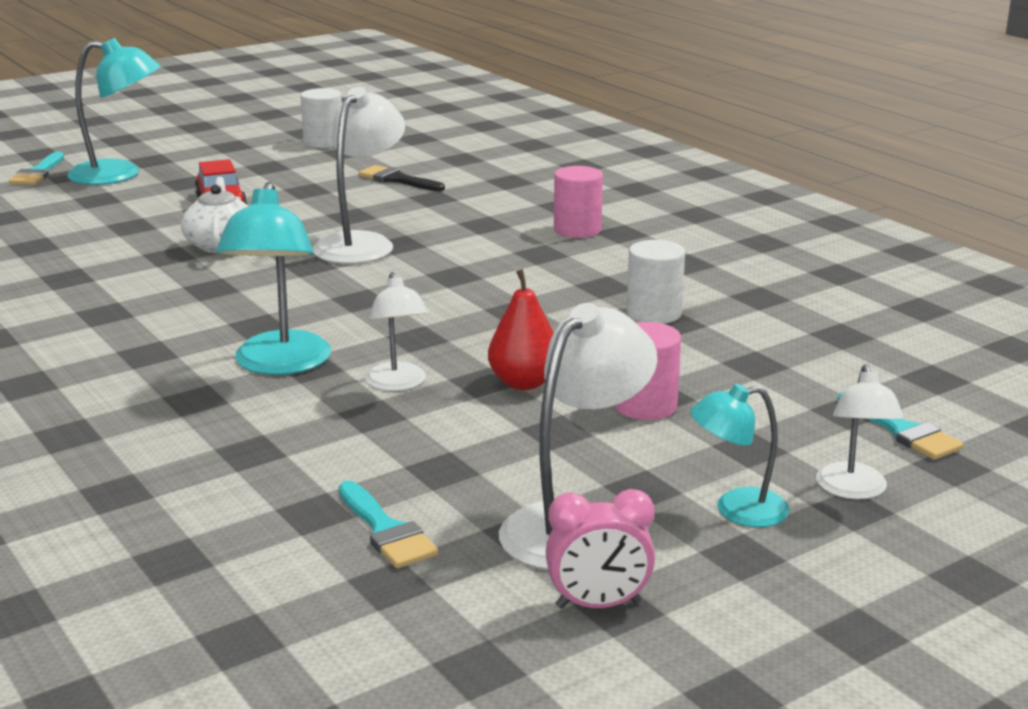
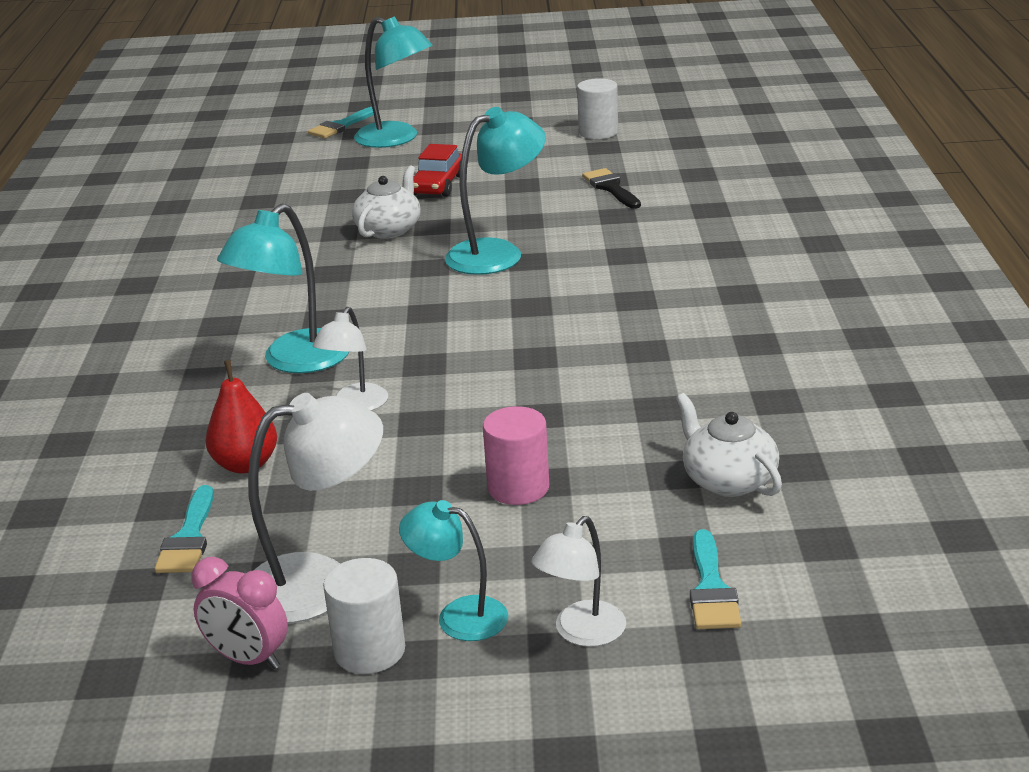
camera: 35 degrees right, 5 degrees up
(361, 243) = (497, 253): white lamp -> turquoise lamp
(524, 383) = (451, 433): red pear -> red pear (246, 464)
(577, 230) = (702, 280): pink cylinder -> none
(654, 313) = (652, 392): white cylinder -> white cylinder (369, 651)
(804, 357) = (728, 480): none -> white teapot

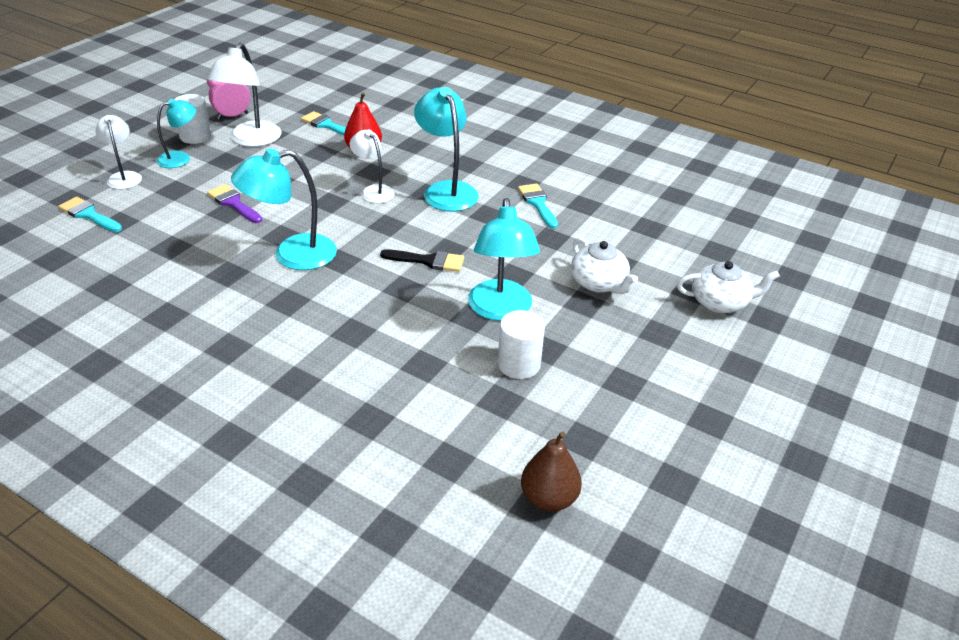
camera: 120 degrees right, 10 degrees up
(341, 126) = (879, 347): turquoise brush -> turquoise brush (537, 203)
(396, 139) = (813, 363): turquoise lamp -> turquoise lamp (292, 255)
(438, 185) = (668, 339): red car -> none
(518, 488) = (233, 203): pink cylinder -> purple brush
(598, 132) = (722, 502): white cylinder -> white cylinder (519, 364)
(611, 188) = (562, 428): black brush -> black brush (428, 261)
(685, 172) = (548, 498): none -> brown pear
(728, 480) = (138, 259): white teapot -> white teapot (720, 302)

